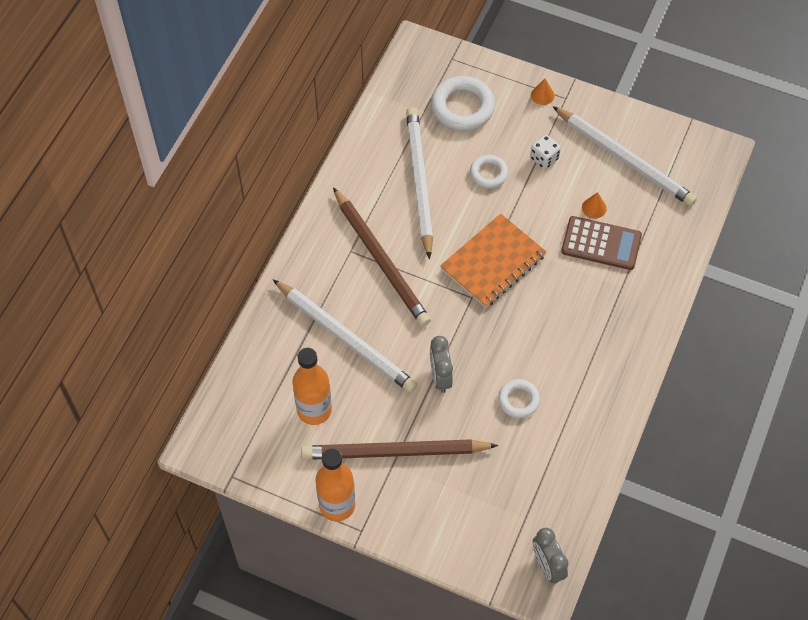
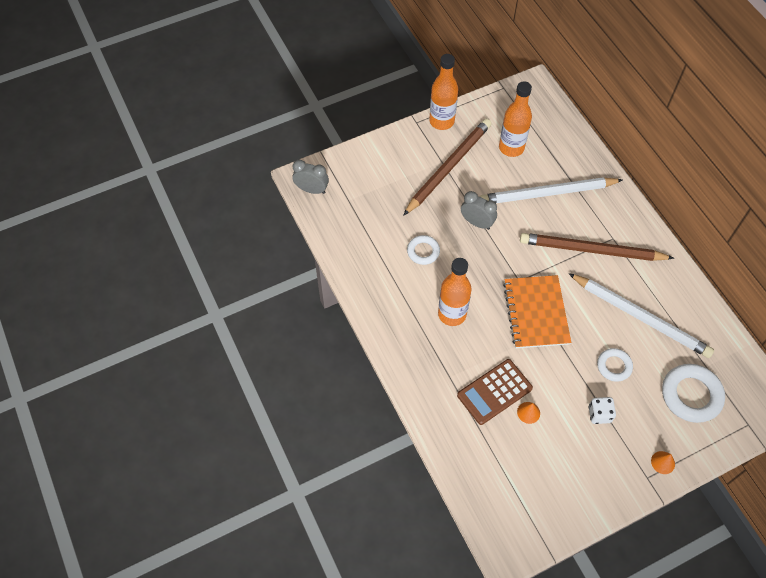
camera: 130 degrees right, 0 degrees up
(561, 327) = (452, 314): none -> orange bottle
(625, 159) = (555, 472): white pencil -> none

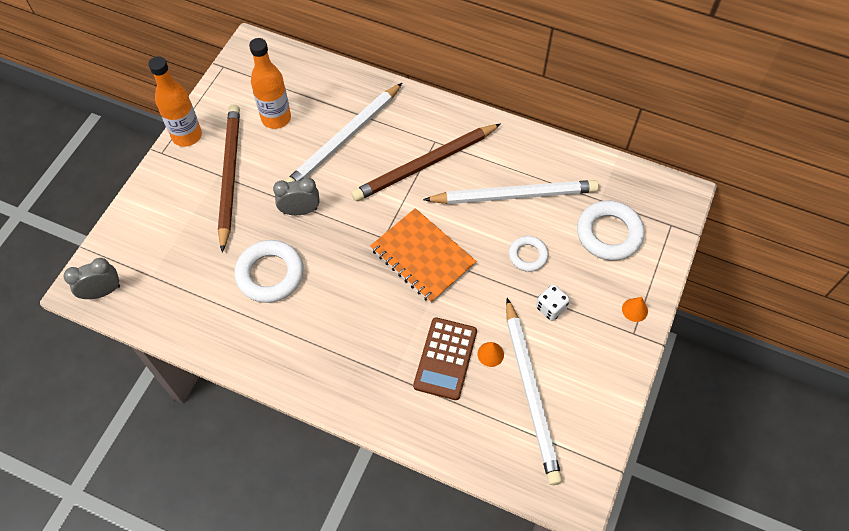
camera: 40 degrees left, 0 degrees up
(423, 251) = (270, 274): white ring -> white ring, size x1.71
(452, 314) = (347, 314): orange bottle -> none
(535, 459) = (531, 392): none -> white pencil

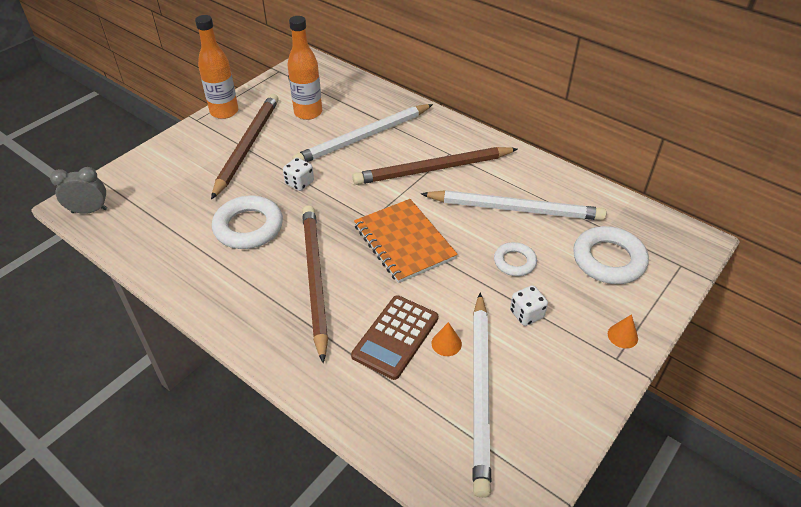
camera: 15 degrees right, 15 degrees down
(300, 211) = (299, 183): grey clock -> white dice
(354, 317) = (314, 279): none -> brown pencil

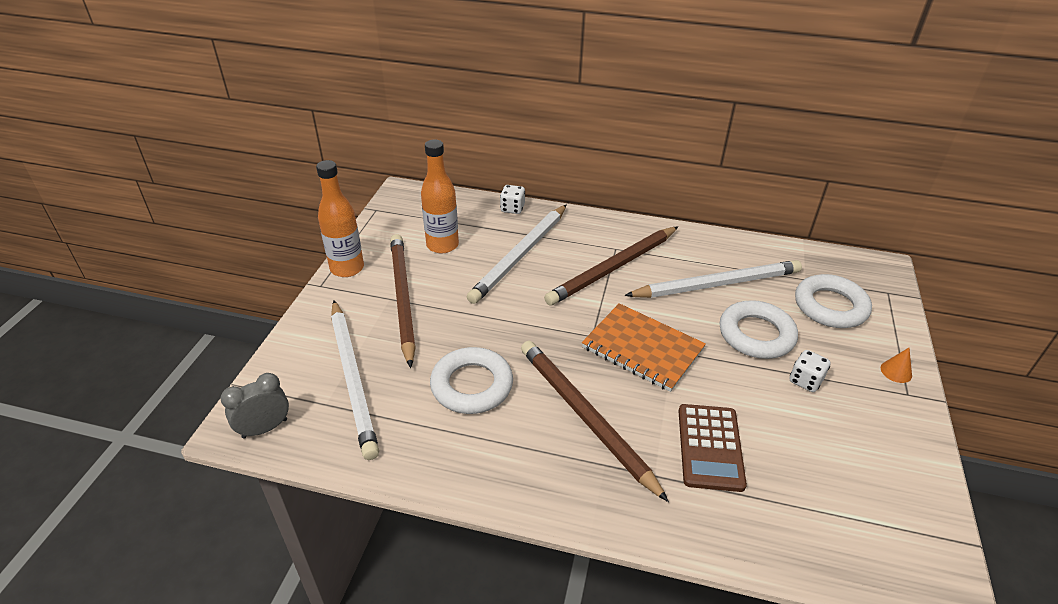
camera: 25 degrees left, 5 degrees down
(299, 183) = (490, 321): white dice -> white dice (512, 208)
(446, 343) = (760, 435): orange cone -> none
(481, 391) = (827, 470): white pencil -> white pencil (353, 378)
(514, 262) = (756, 335): white ring -> white ring, size x1.71

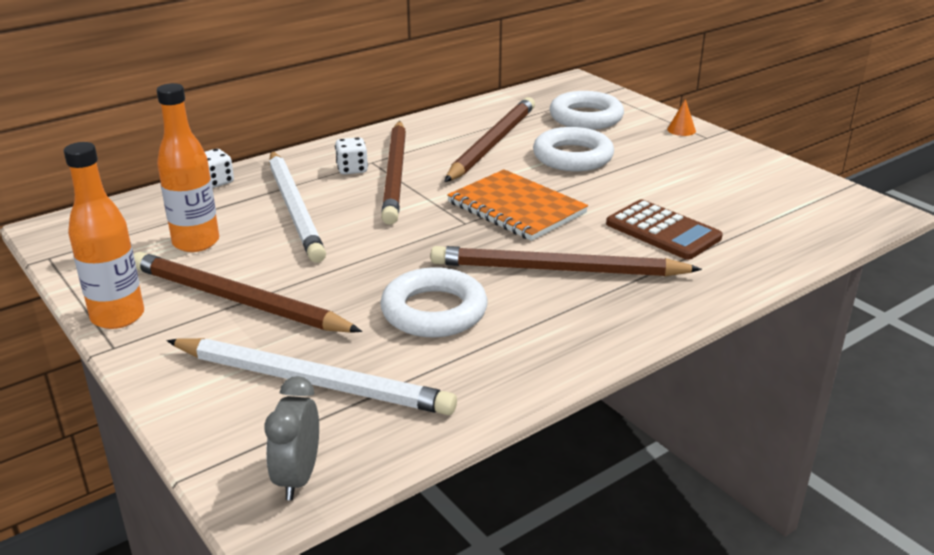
camera: 50 degrees left, 10 degrees down
(642, 348) = (516, 208): orange notebook -> orange notebook turned 60 degrees clockwise
(716, 284) = (492, 143): white pencil -> brown pencil
(805, 381) = (646, 163): white dice -> white dice (352, 169)

